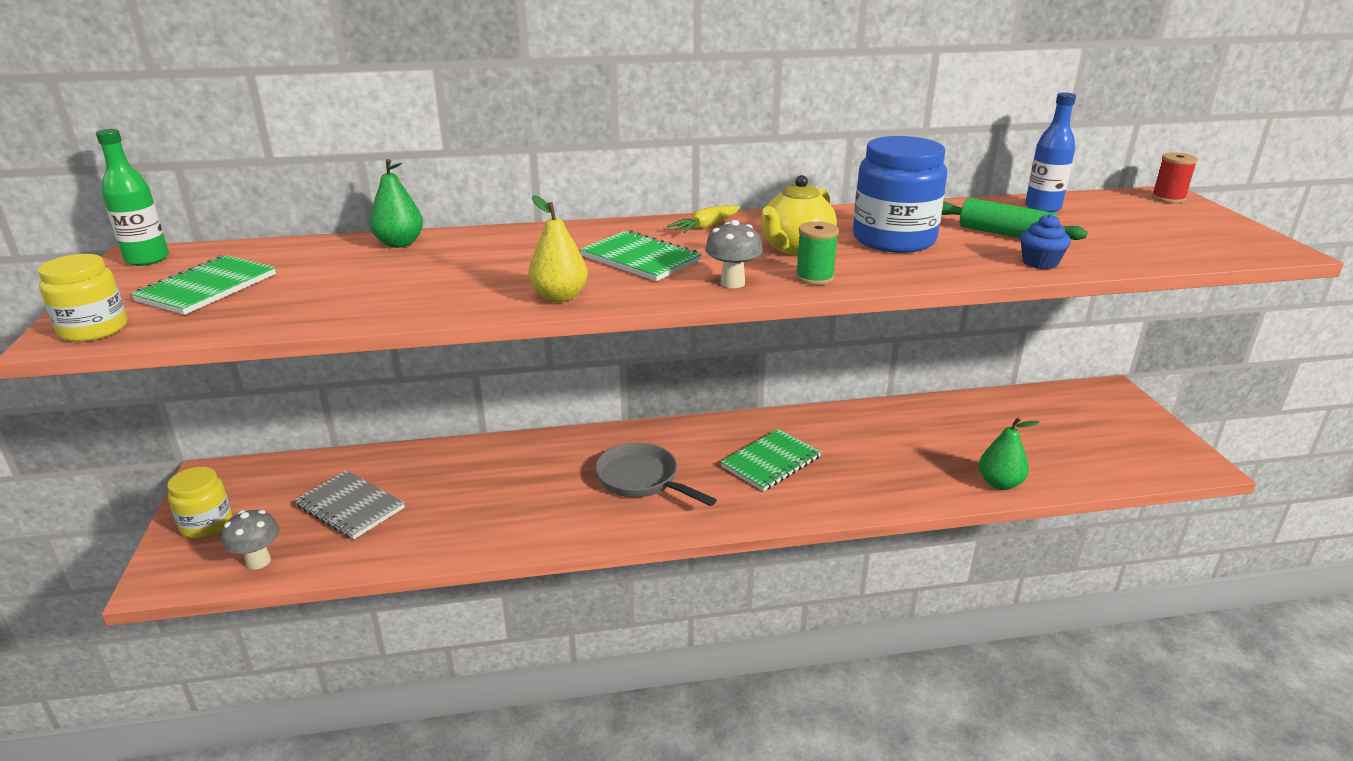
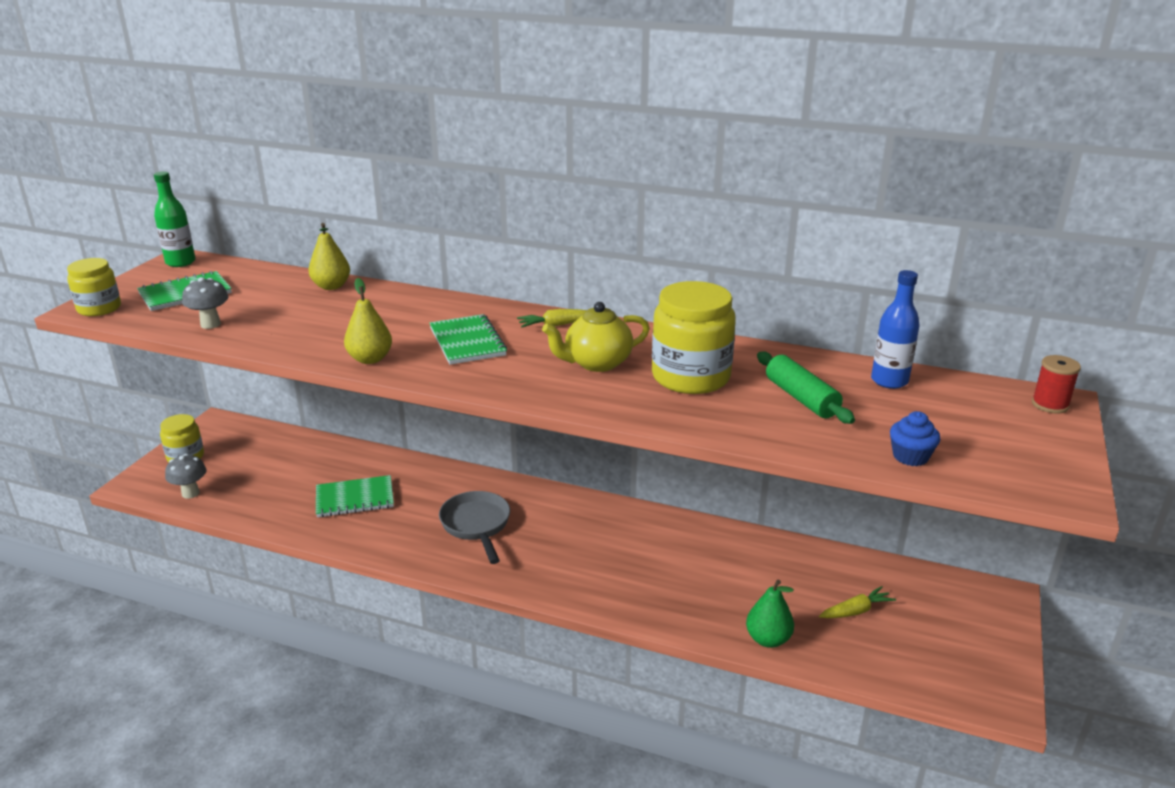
camera: 30 degrees right, 0 degrees up
(350, 507) = (272, 475): grey notebook -> none
(399, 243) = (331, 286): green pear -> yellow pear
(732, 283) = (501, 381): grey mushroom -> grey mushroom (210, 324)
(771, 462) = (589, 547): green notebook -> green notebook (355, 498)
(814, 277) = (569, 394): green spool -> none
(893, 239) = (690, 377): blue jar -> yellow jar
(1034, 437) = (855, 611): none -> yellow carrot
(1040, 263) = (784, 435): blue cupcake -> blue cupcake (910, 456)

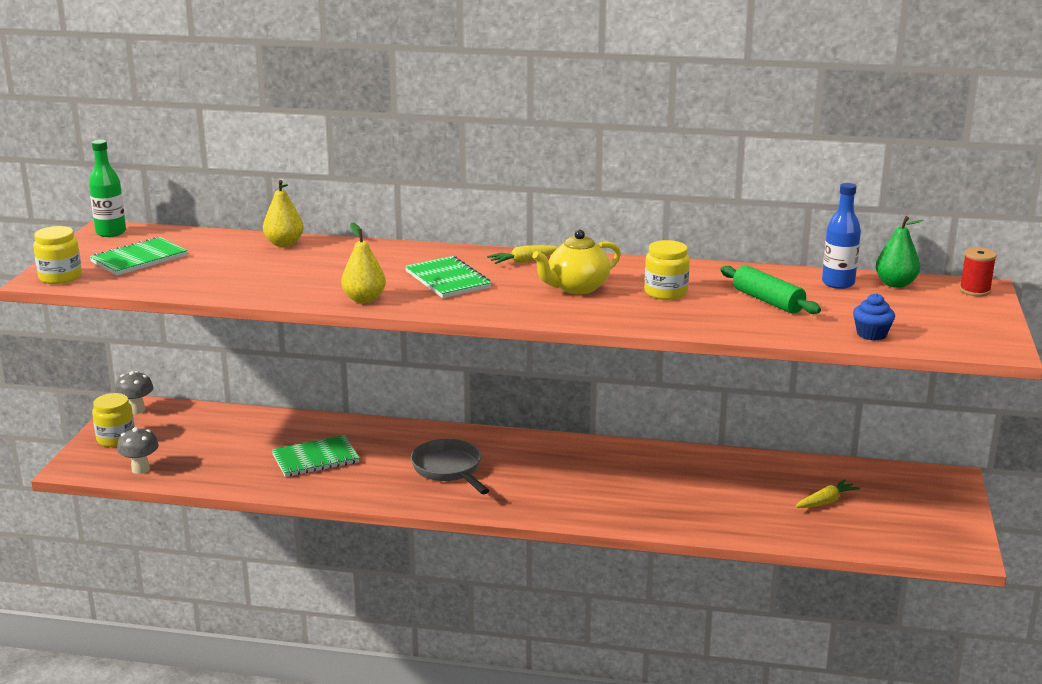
camera: 10 degrees left, 5 degrees down
(210, 324) = (186, 282): grey mushroom -> grey mushroom (137, 410)
(690, 377) = (666, 292): yellow jar -> yellow jar, size x0.60
(768, 639) = (754, 529): green pear -> green pear (895, 284)

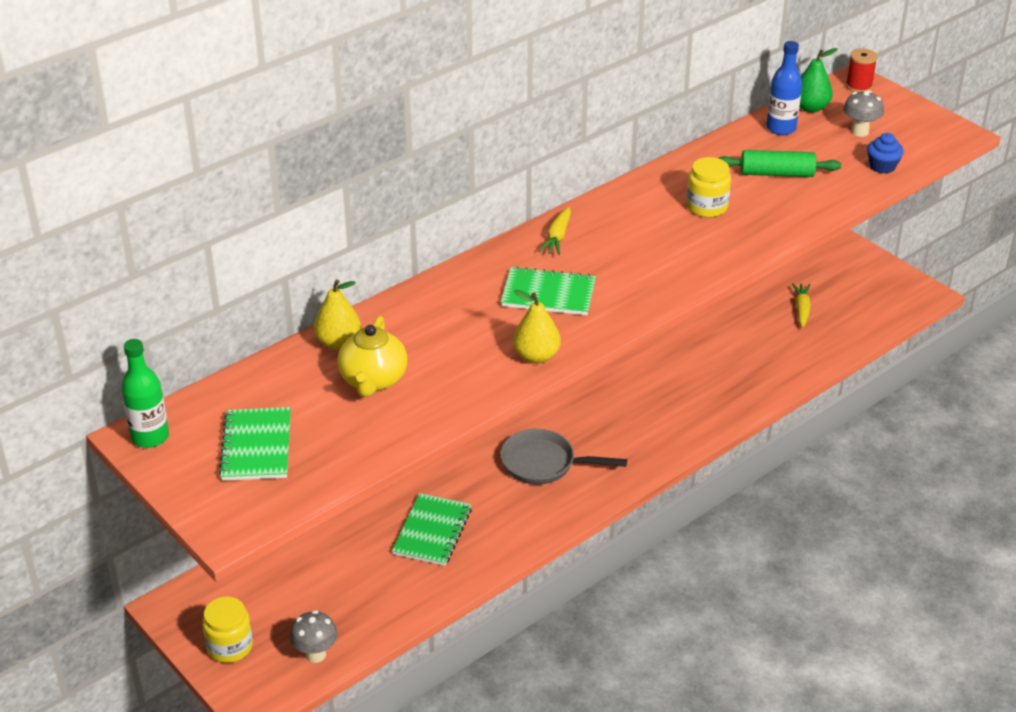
camera: 50 degrees left, 15 degrees up
(60, 277) = (238, 516): yellow jar -> none
(137, 410) = (185, 606): grey mushroom -> grey mushroom (860, 132)
(576, 288) = (647, 241): yellow teapot -> yellow teapot (373, 380)

